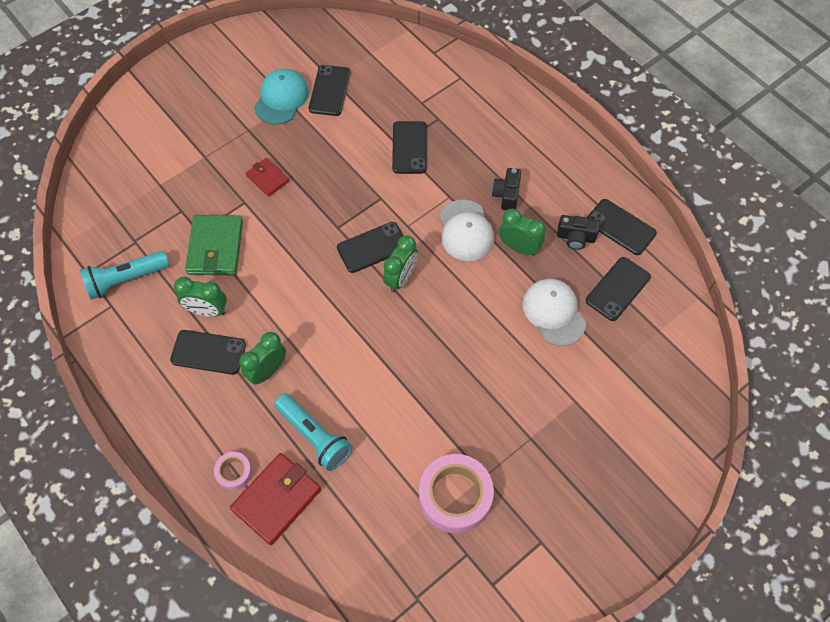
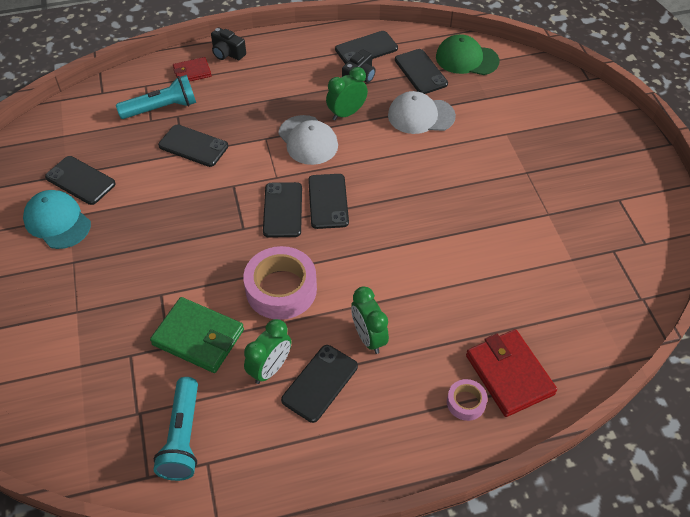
camera: 65 degrees left, 10 degrees down
(267, 178) = (146, 265): red wallet -> red wallet (192, 72)
(314, 436) = (457, 322): turquoise flashlight -> turquoise flashlight (162, 108)
(400, 278) = (328, 201): green clock -> black phone
(455, 496) = (558, 239): pink tape -> pink tape (281, 289)
(465, 230) = (308, 140): white cap -> white cap turned 45 degrees clockwise
(506, 195) = (290, 102): black camera -> black camera (227, 53)
(665, 325) = (466, 59): none -> green cap

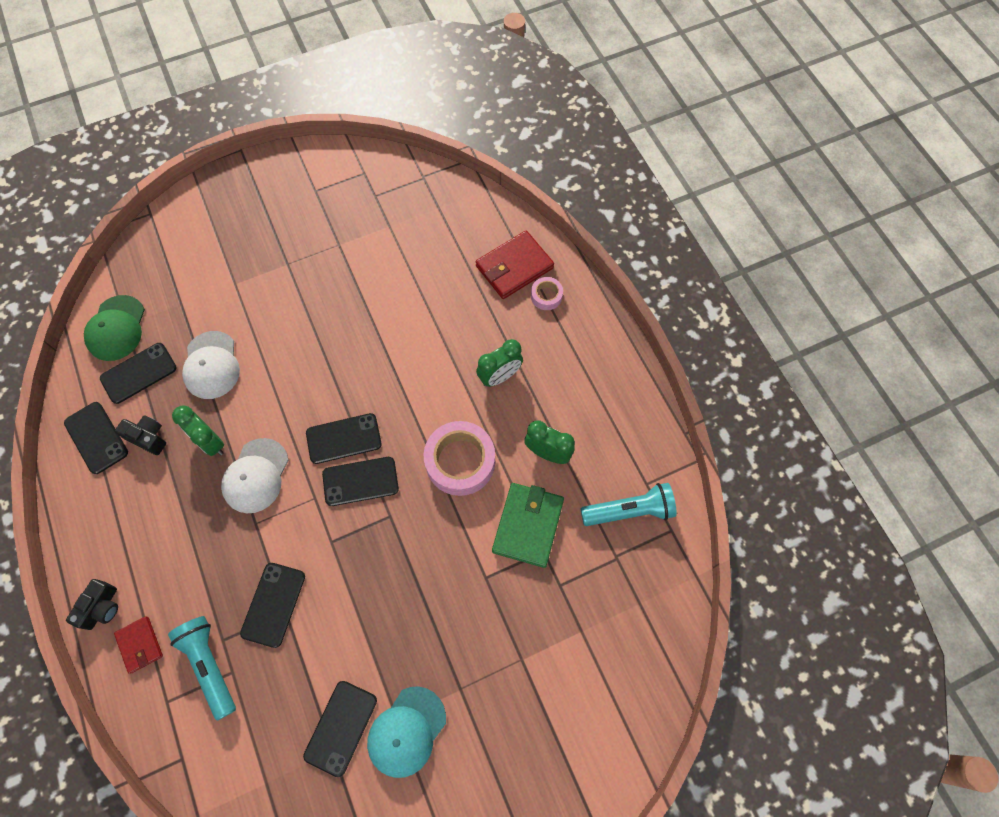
camera: 100 degrees left, 15 degrees up
(308, 140) = (256, 476): white cap -> white cap turned 150 degrees clockwise
(320, 383) = (553, 408): black phone -> none

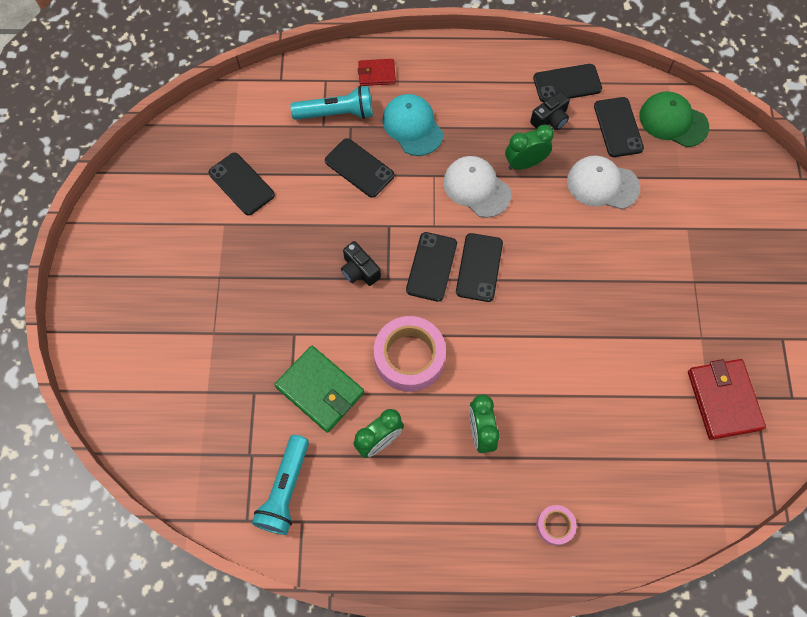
camera: 115 degrees right, 0 degrees up
(102, 607) = (418, 57): black camera -> black camera (359, 270)
(406, 731) = (212, 227): turquoise cap -> turquoise cap (412, 126)
(514, 267) = (605, 508): red wallet -> red wallet (723, 400)

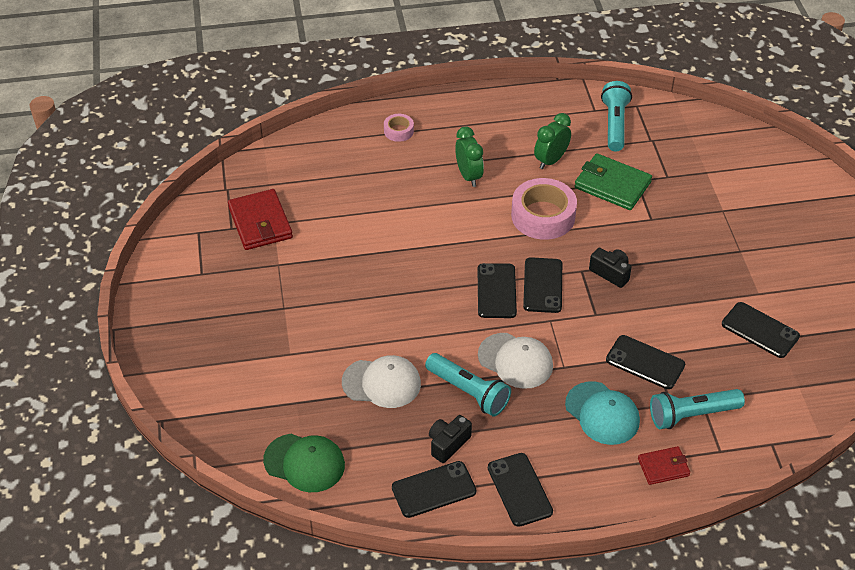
camera: 170 degrees right, 20 degrees down
(525, 163) = (468, 392): green clock -> turquoise flashlight
(618, 127) = (369, 446): black phone -> black phone (519, 489)

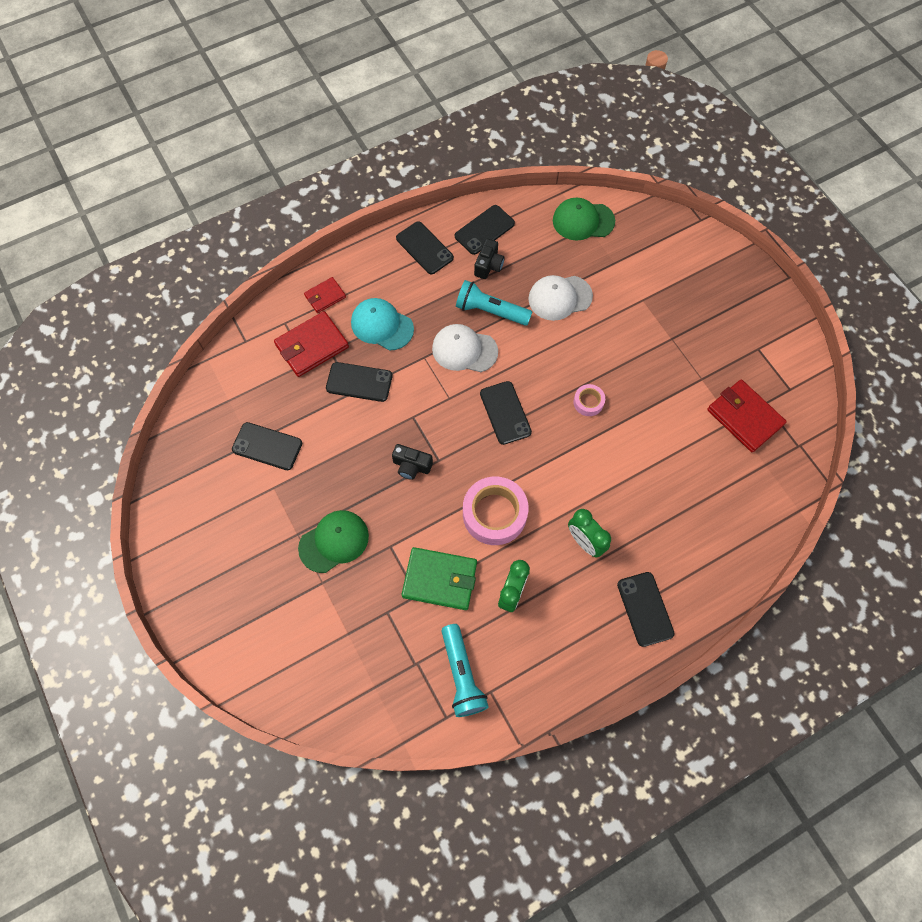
camera: 160 degrees right, 20 degrees up
(398, 131) = (682, 581): pink tape -> pink tape (588, 402)
(542, 285) = (467, 432): black phone -> black phone (645, 609)
(691, 415) = (312, 346): turquoise flashlight -> red wallet
(705, 236) = (334, 541): none -> green cap

